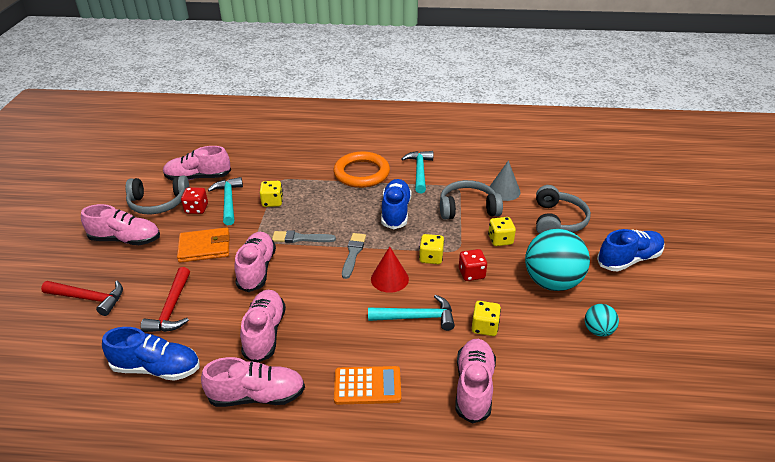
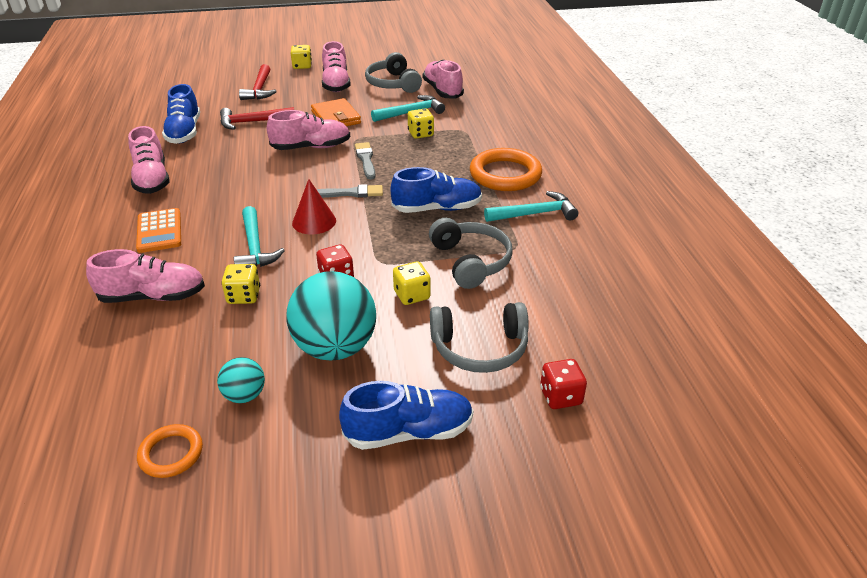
camera: 75 degrees right, 0 degrees up
(196, 209) = (392, 101): red dice -> red dice (560, 396)
(265, 333) = (226, 168): pink shoe -> none
(431, 258) = (358, 244): yellow dice -> yellow dice (302, 66)
(504, 191) = (530, 289): grey cone -> none
(629, 259) = (409, 432): blue shoe -> blue shoe turned 60 degrees counterclockwise
(654, 371) = (171, 453): none -> orange ring

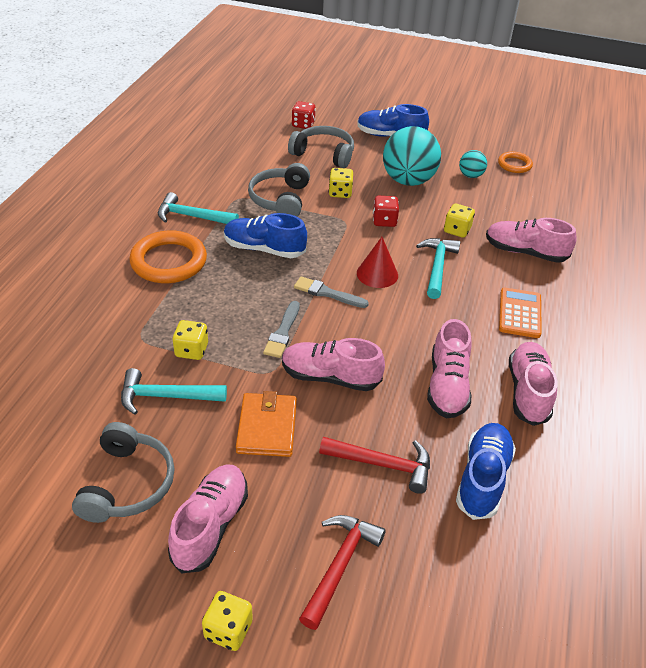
camera: 155 degrees left, 5 degrees up
(442, 91) = (79, 430): pink shoe -> pink shoe (447, 386)

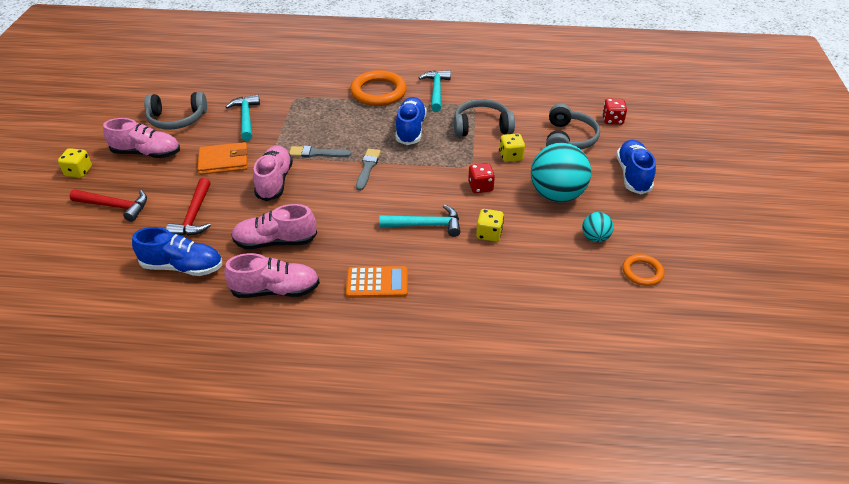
camera: 80 degrees right, 0 degrees up
(191, 350) = (289, 119): yellow dice -> none
(377, 274) = (401, 191): red cone -> none
(525, 252) = (475, 284): pink shoe -> none

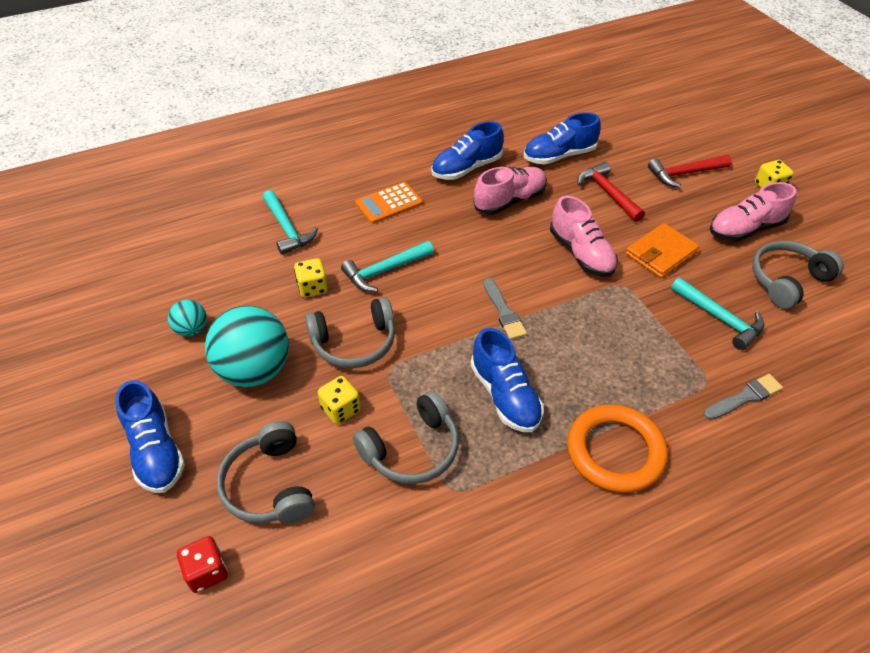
camera: 150 degrees right, 5 degrees up
(275, 290) = (466, 168): pink shoe -> blue shoe
(316, 153) = (579, 306): grey brush -> grey brush (744, 397)
(436, 91) = (534, 501): turquoise hammer -> turquoise hammer (287, 229)
(480, 187) = (354, 342): red dice -> grey headphones
(642, 272) = (132, 310): orange ring -> none

